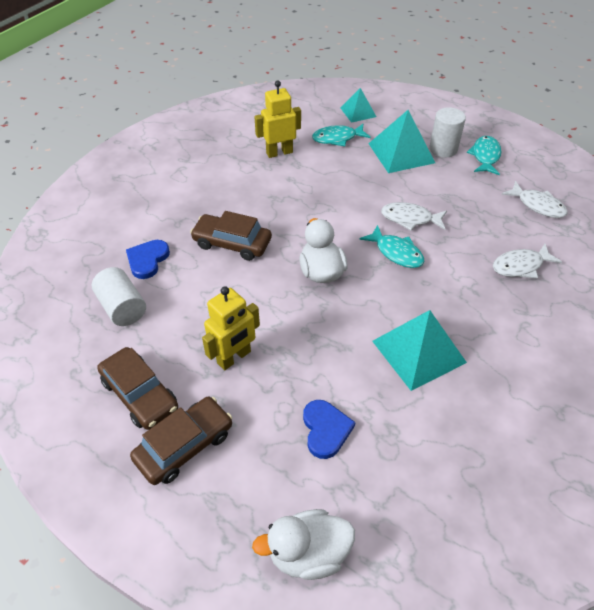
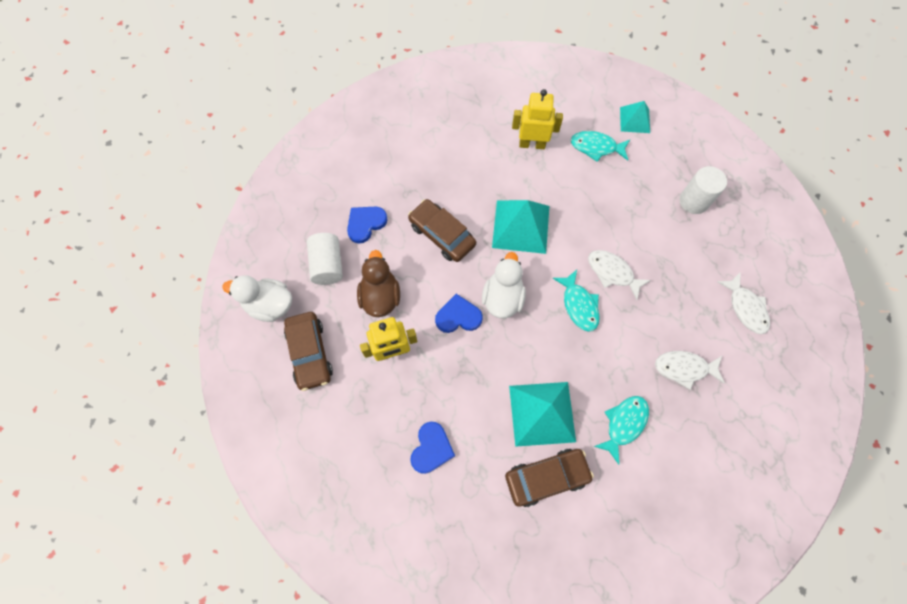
camera: 25 degrees right, 20 degrees up
(184, 446) = (324, 413): brown car -> brown car (546, 477)
(195, 314) = (380, 296): none -> brown duck
(286, 302) = (458, 316): none -> blue heart
(308, 553) = (371, 539): white duck -> white duck (269, 305)
(401, 153) = (649, 190): turquoise pyramid -> turquoise pyramid (521, 226)
(485, 156) = (731, 227): turquoise fish -> turquoise fish (624, 424)

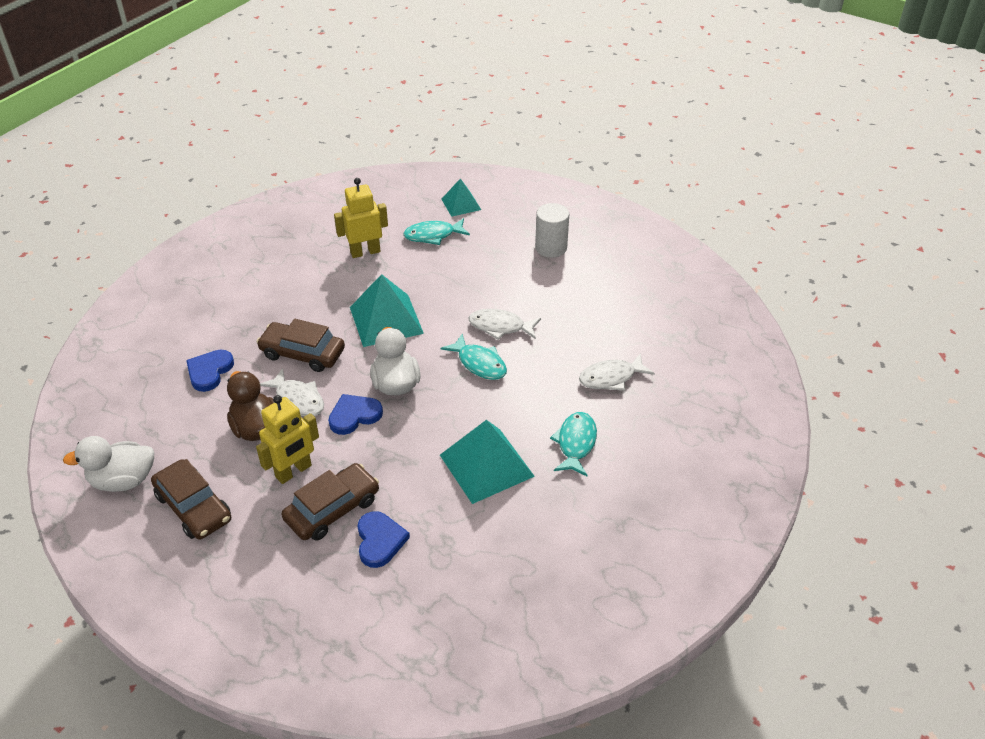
camera: 25 degrees left, 25 degrees down
(327, 265) = (180, 421): white cylinder -> none
(546, 477) = (519, 518): brown car -> brown car (332, 509)
(745, 308) = (643, 312): white fish -> white fish (298, 399)

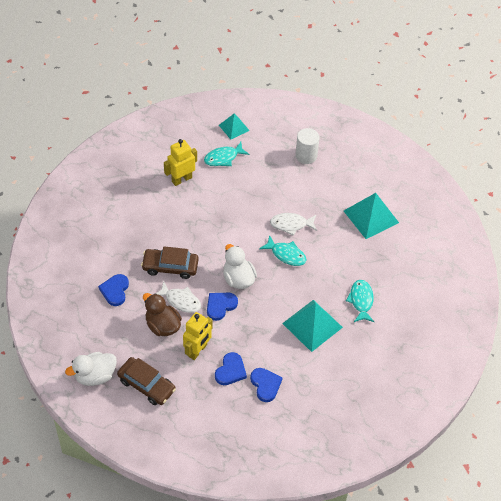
camera: 15 degrees left, 10 degrees up
(332, 509) = (230, 371): brown car -> blue heart
(386, 320) = (215, 232): turquoise pyramid -> turquoise pyramid (371, 216)
(611, 378) = (370, 251): white fish -> none

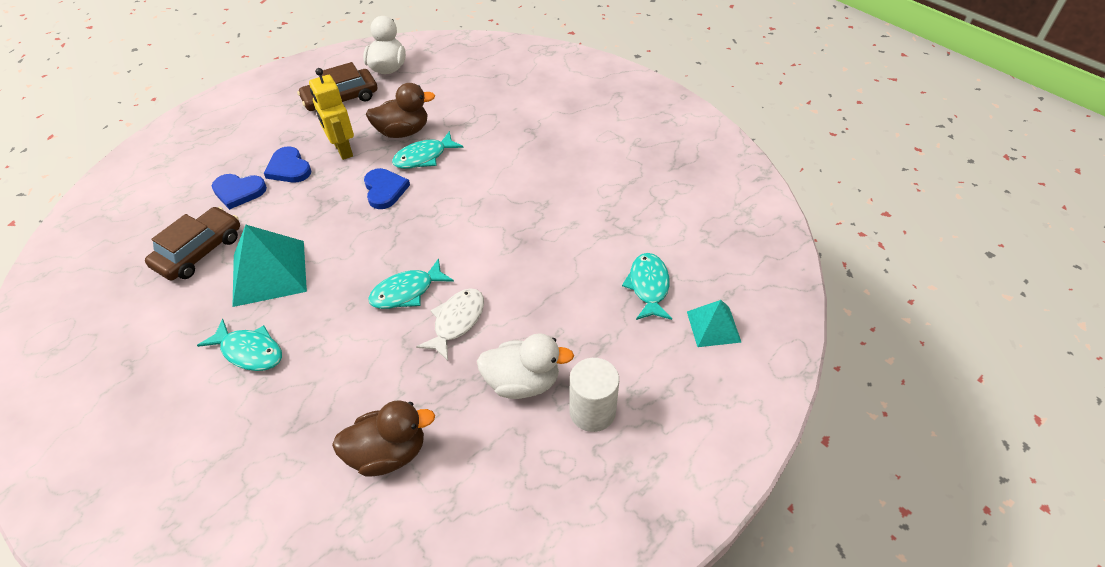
camera: 120 degrees right, 5 degrees down
(115, 290) = (485, 109): blue heart -> none
(170, 267) = (483, 163): brown car -> brown car (199, 251)
(180, 301) = (424, 157): white fish -> turquoise fish
(181, 179) = (630, 222): yellow robot -> none
(238, 279) = (410, 222): white duck -> white duck (522, 382)
(371, 216) = (388, 453): turquoise pyramid -> brown duck

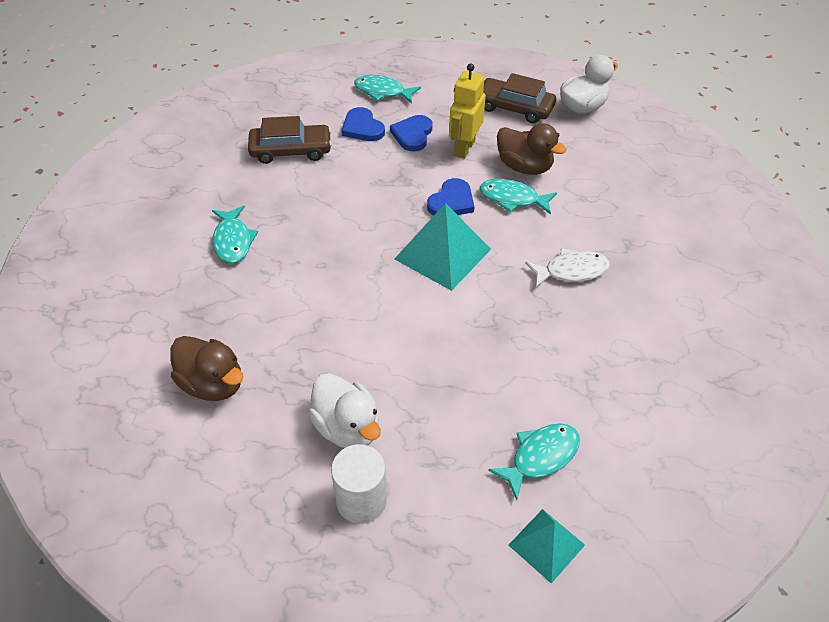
camera: 50 degrees right, 0 degrees up
(269, 272) = (308, 199): turquoise pyramid -> turquoise pyramid (442, 253)
(407, 292) = (366, 288): turquoise fish -> turquoise fish (383, 92)
(457, 322) = (367, 341): white fish -> white fish (571, 271)

